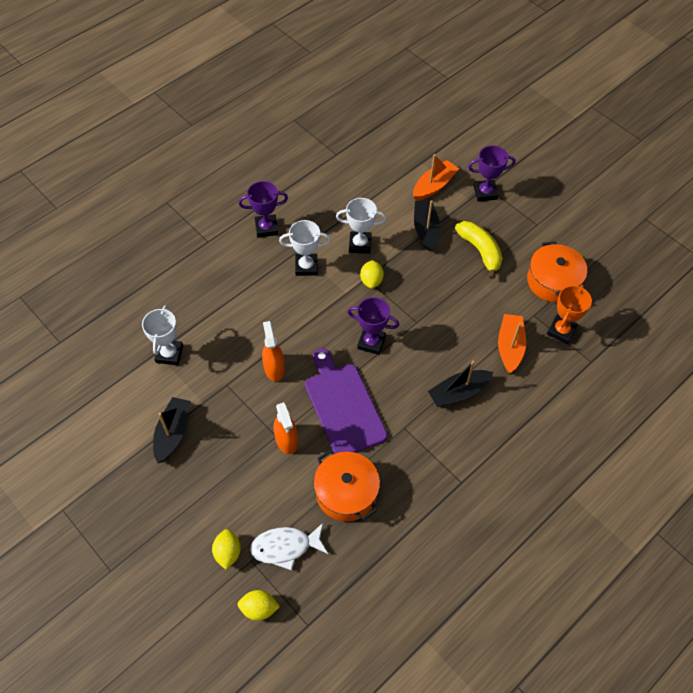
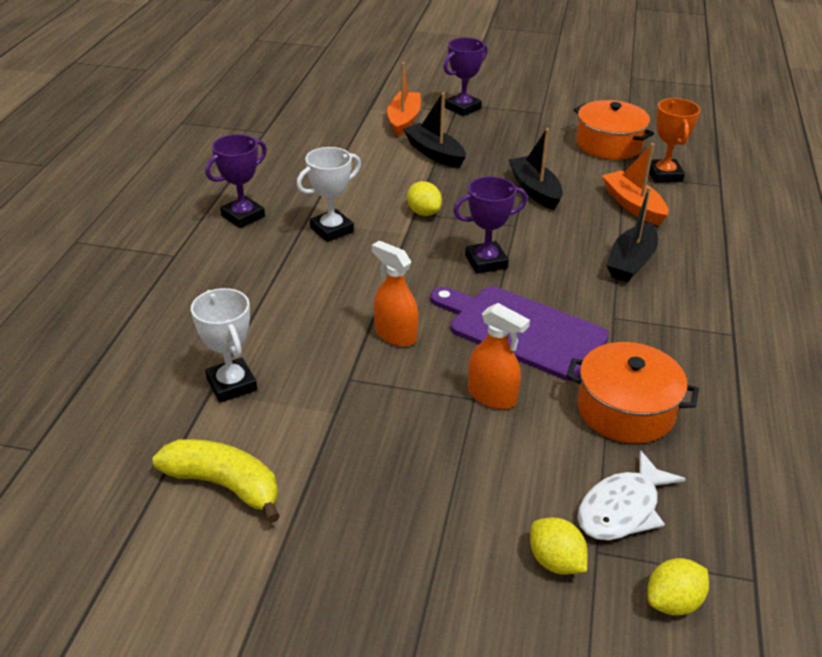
camera: 35 degrees left, 20 degrees down
(173, 433) = (326, 467): black boat -> black boat (535, 190)
(360, 244) = (375, 189): white trophy -> none
(480, 251) = (511, 149): yellow banana -> yellow banana (224, 485)

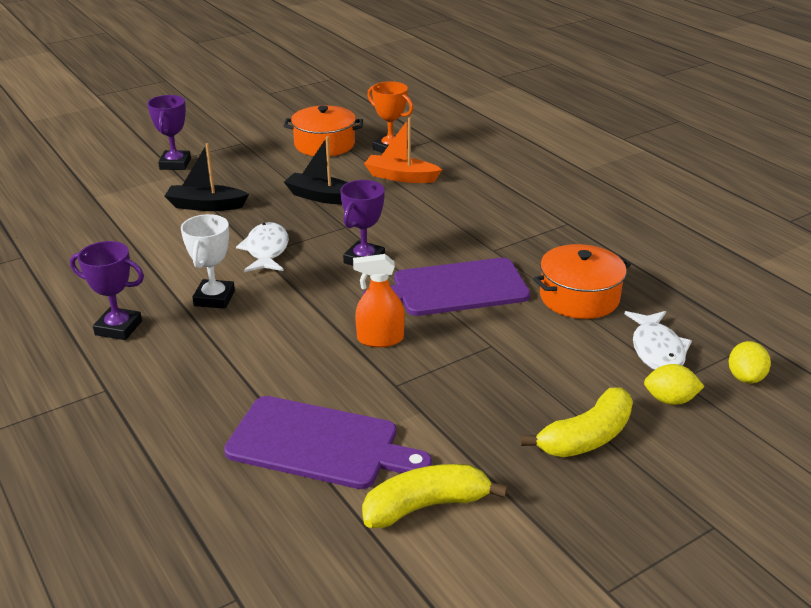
camera: 45 degrees left, 5 degrees down
(231, 384) = (319, 444): white trophy -> purple cutting board
(243, 216) = (118, 328): purple trophy -> purple trophy turned 75 degrees counterclockwise
(404, 120) = (140, 193): orange boat -> none
(423, 212) = (266, 250): yellow lemon -> white fish
(424, 533) = (586, 437): none -> yellow banana
(492, 396) = (499, 337): orange spray bottle -> none
(631, 262) = (452, 212): black boat -> none

